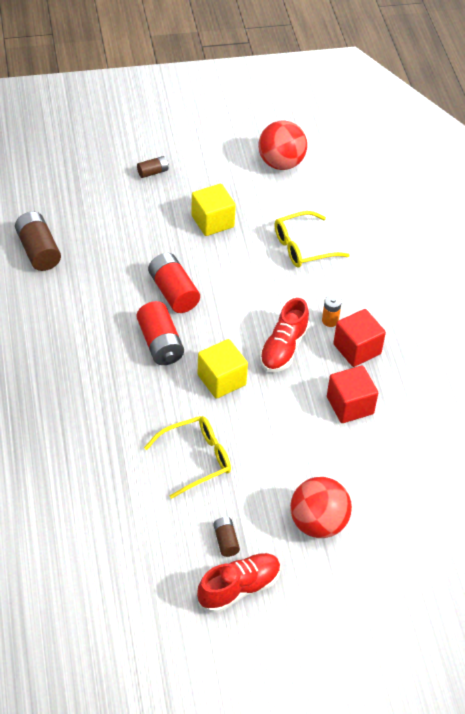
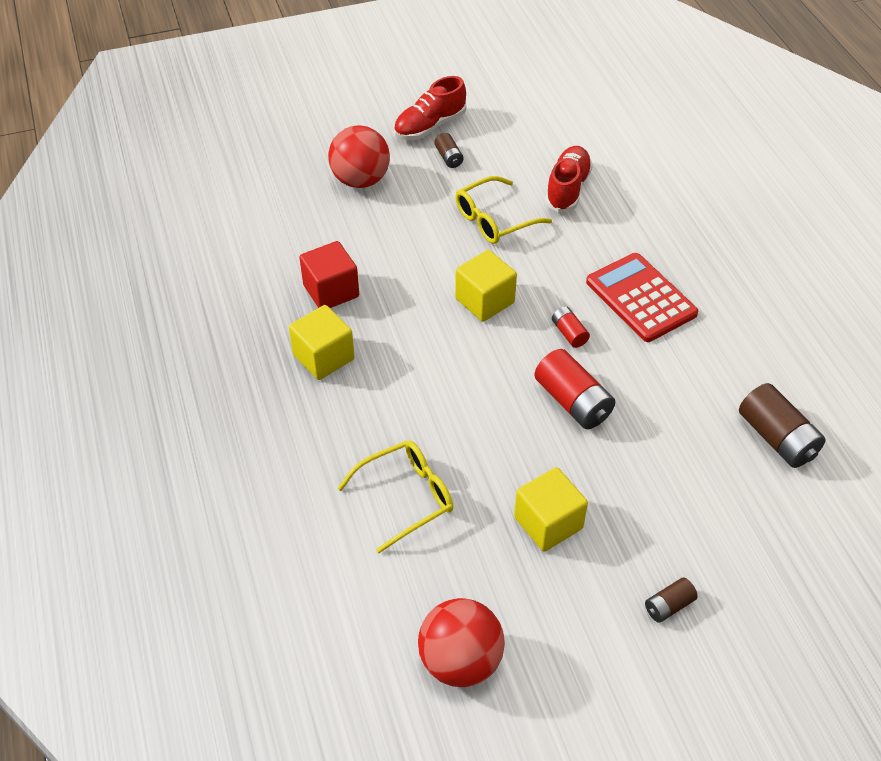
camera: 175 degrees right, 0 degrees up
(91, 365) = (640, 298): none -> red calculator
(160, 343) = (569, 333): red battery -> red battery, size x0.54
(283, 348) = (416, 347): red shoe -> red shoe (567, 189)
(330, 320) = (360, 390): orange battery -> none
(357, 349) = (323, 357): red cube -> yellow cube

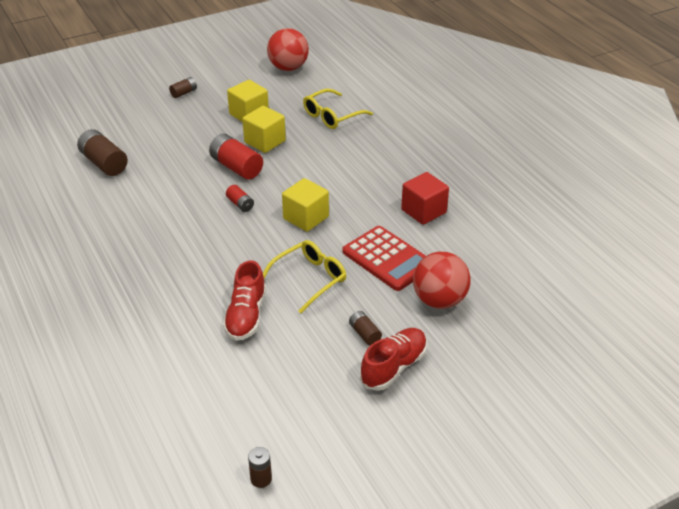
camera: 170 degrees right, 10 degrees down
(323, 357) = (410, 172): yellow cube -> yellow cube (265, 142)
(561, 63) = (261, 479): none -> brown battery
(640, 298) = (185, 233): red calculator -> red calculator (388, 259)

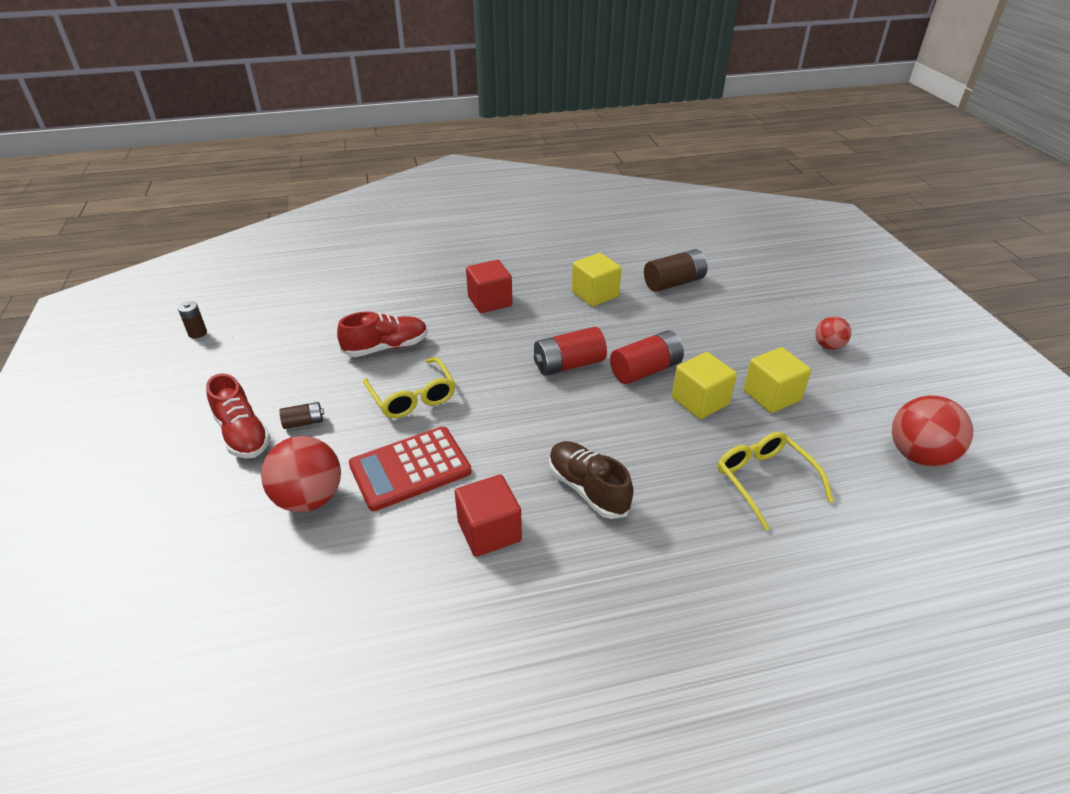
camera: 105 degrees right, 0 degrees up
(153, 266) = (490, 301): none -> red cube
(184, 93) = (828, 346): brown battery -> red ball
(240, 204) = (568, 364): red battery -> red battery, size x1.87
(246, 315) = (386, 347): red shoe -> red shoe turned 135 degrees clockwise
(306, 218) = (522, 412): yellow cube -> yellow cube (595, 294)
(369, 178) = (588, 489): none -> brown shoe

